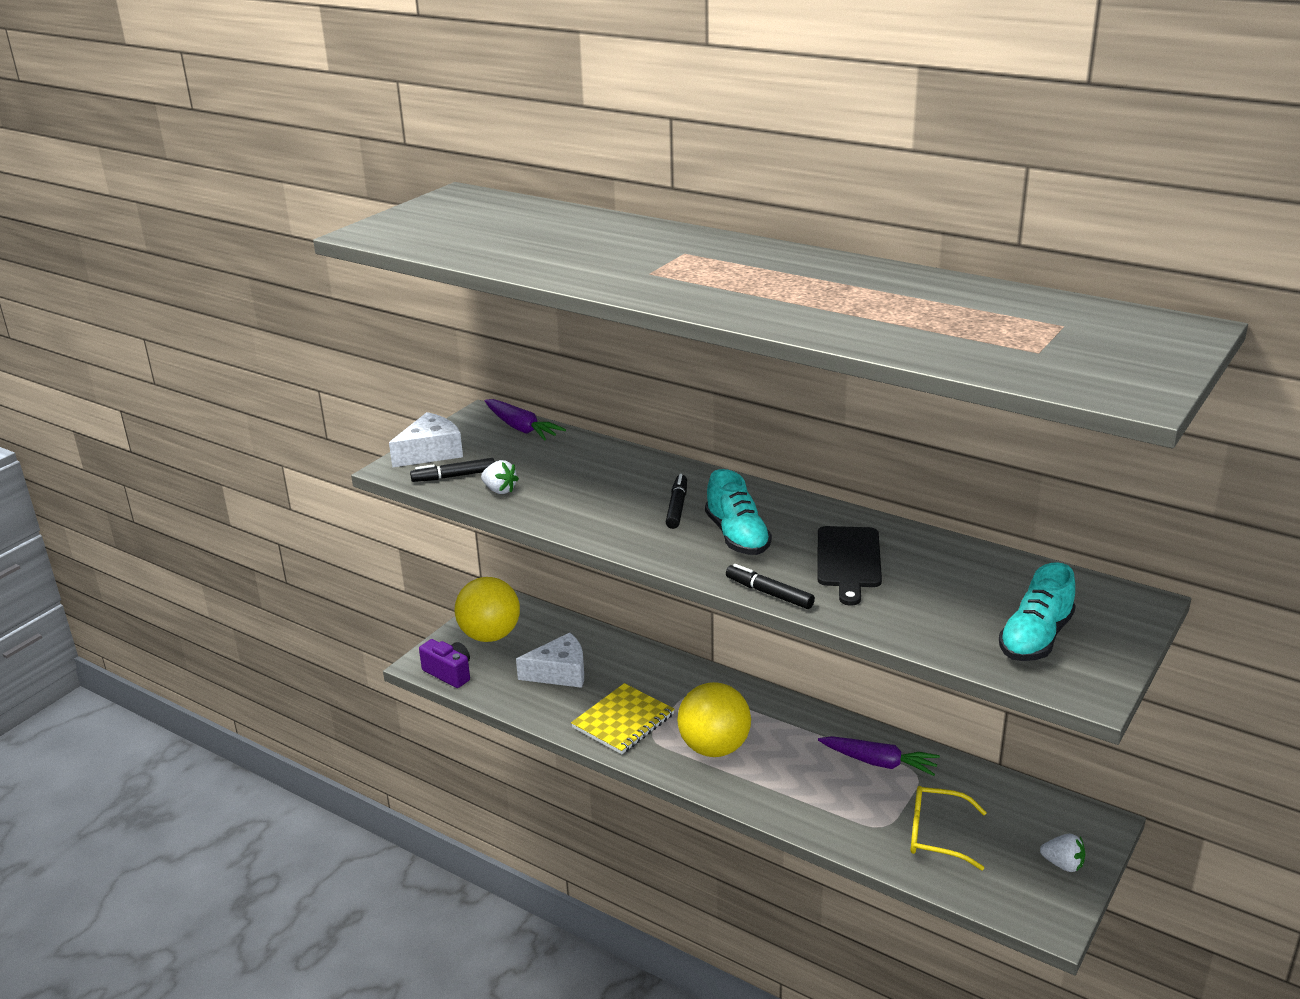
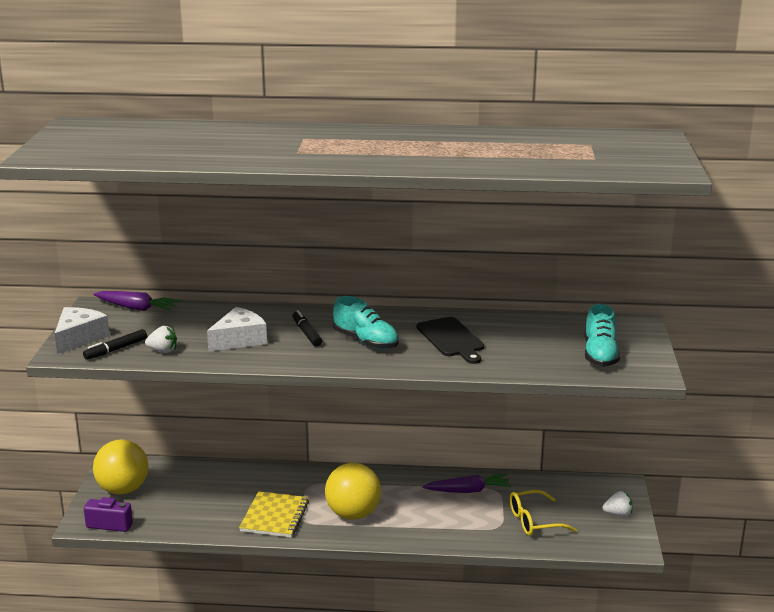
camera: 30 degrees left, 5 degrees down
(560, 672) = (200, 499): white cheese -> white cheese (239, 340)
(769, 593) = (420, 369): black marker -> none

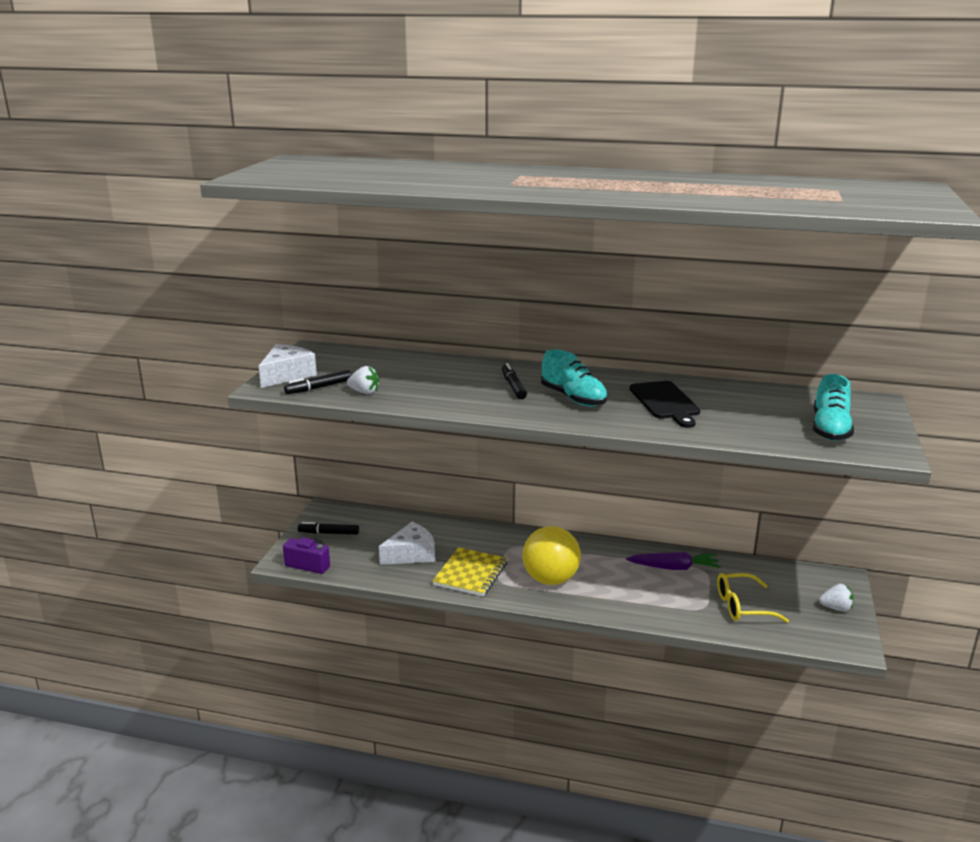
camera: 10 degrees right, 0 degrees up
(123, 489) = (329, 533): yellow ball -> black marker
(136, 308) = (350, 353): purple carrot -> none
(239, 340) = (443, 387): white cheese -> white cheese (411, 554)

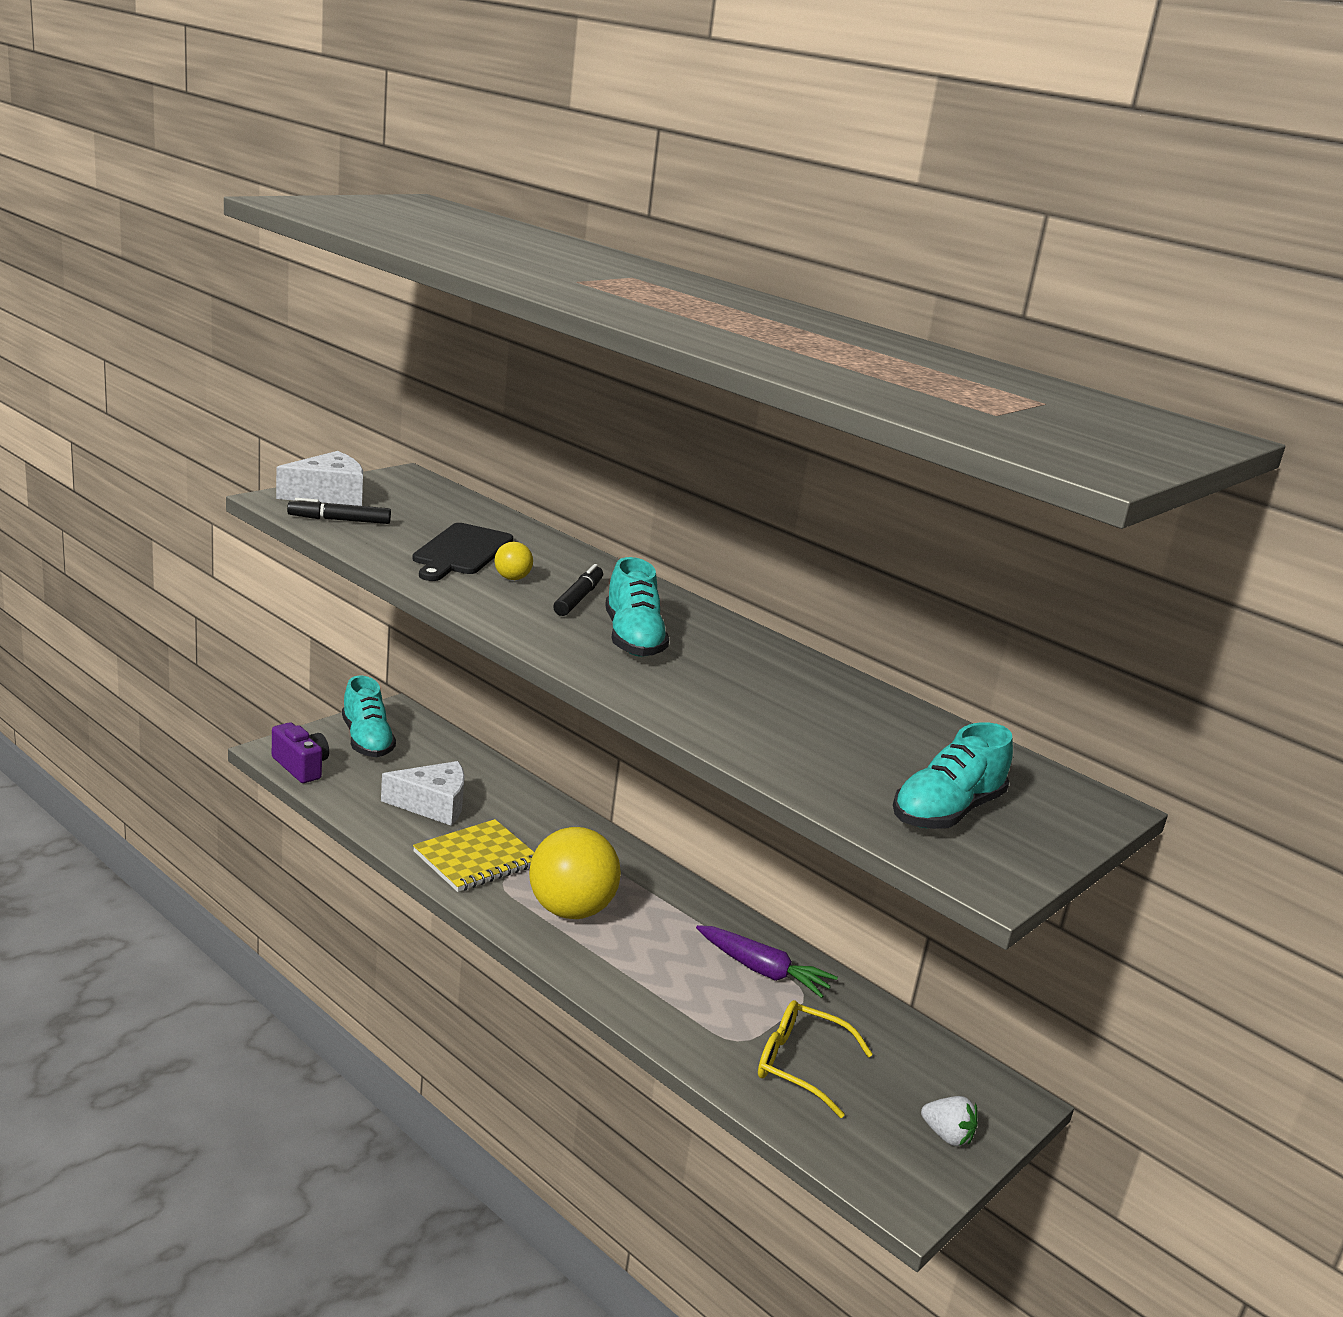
camera: 25 degrees right, 0 degrees up
(329, 533) = (367, 740): black marker -> turquoise shoe
(364, 392) = (383, 542): white strawberry -> none
(464, 387) = (512, 578): none -> yellow ball
(665, 402) = (753, 688): black cutting board -> black cutting board (461, 552)

